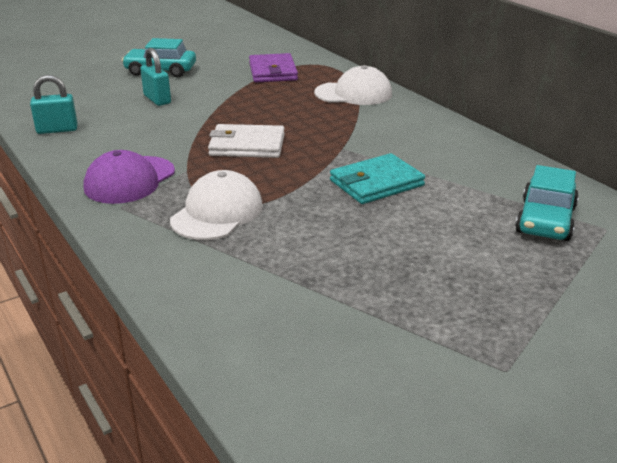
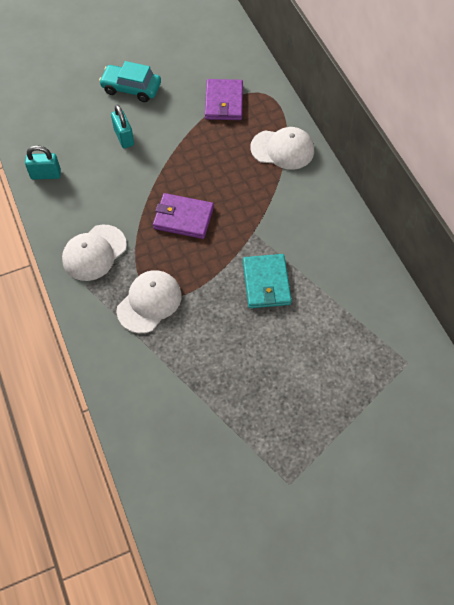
camera: 10 degrees right, 30 degrees up
(130, 180) = (94, 253): purple cap -> white cap
(247, 145) = (183, 218): white wallet -> purple wallet
(376, 183) = (266, 283): turquoise wallet -> turquoise wallet turned 75 degrees counterclockwise
(545, 220) = (370, 346): turquoise car -> none

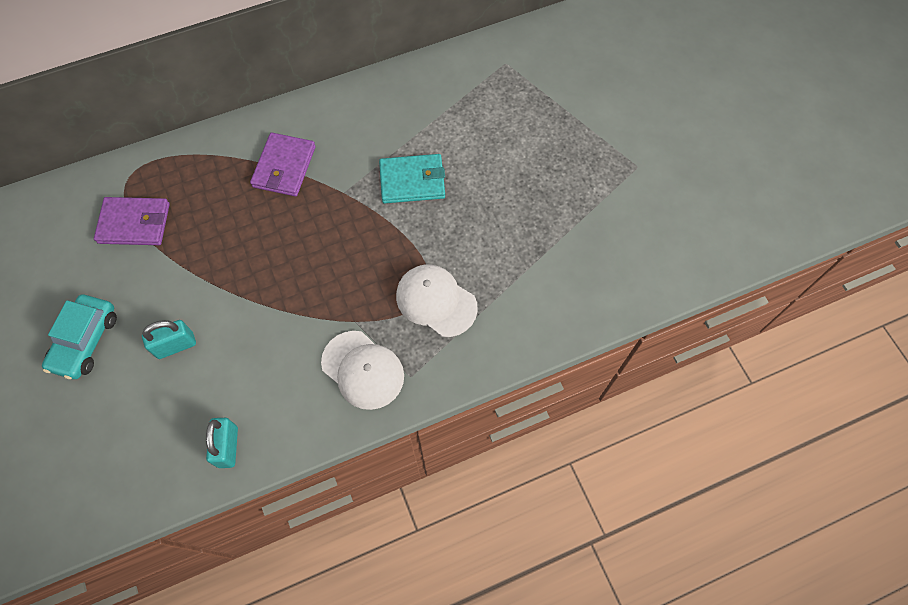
camera: 90 degrees left, 5 degrees up
(183, 218) = (317, 267): purple wallet -> purple wallet (284, 167)
(282, 149) = (224, 159): white cap -> none

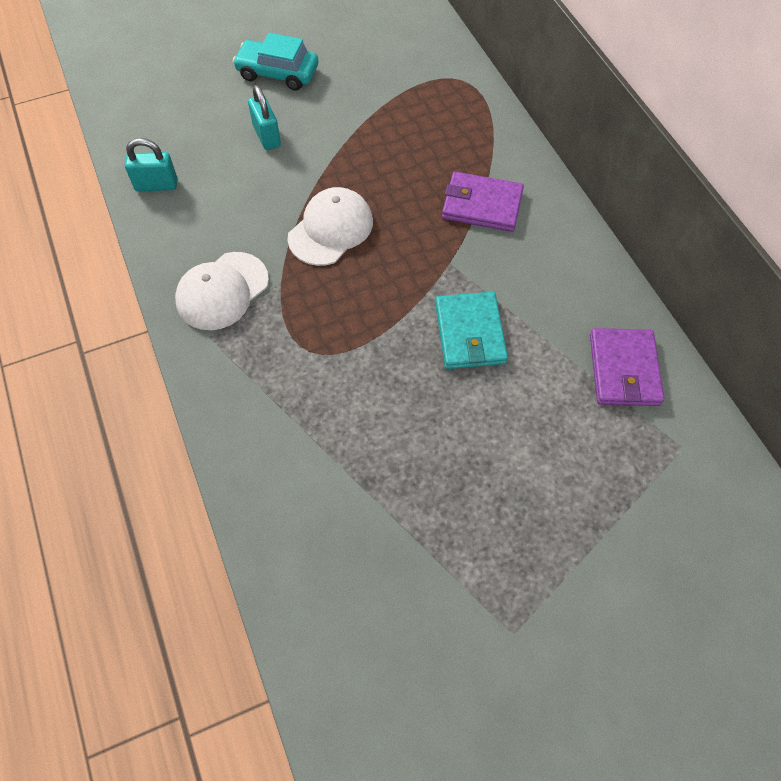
camera: 90 degrees right, 5 degrees down
(134, 223) = (405, 90): purple wallet -> purple wallet (624, 370)
(436, 301) = (301, 361): white cap -> white cap (331, 229)

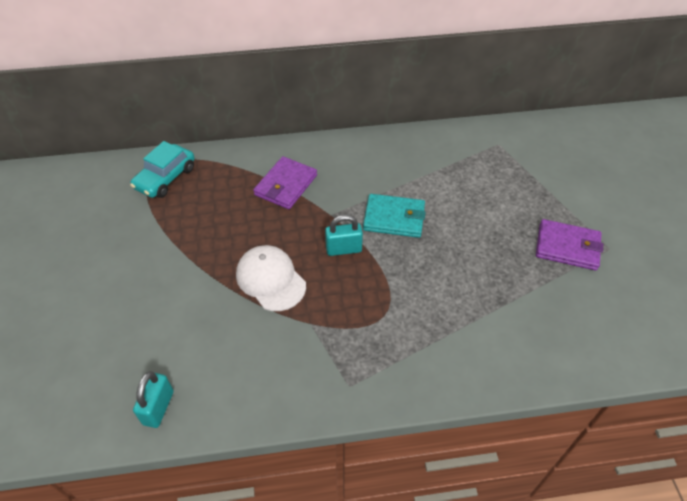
camera: 75 degrees left, 10 degrees down
(222, 291) = (305, 368): white cap -> none
(267, 136) = (145, 306): turquoise padlock -> turquoise padlock (343, 249)
(277, 73) = (71, 285): turquoise car -> turquoise car (165, 178)
(624, 370) = (441, 153): purple wallet -> purple wallet (567, 247)

